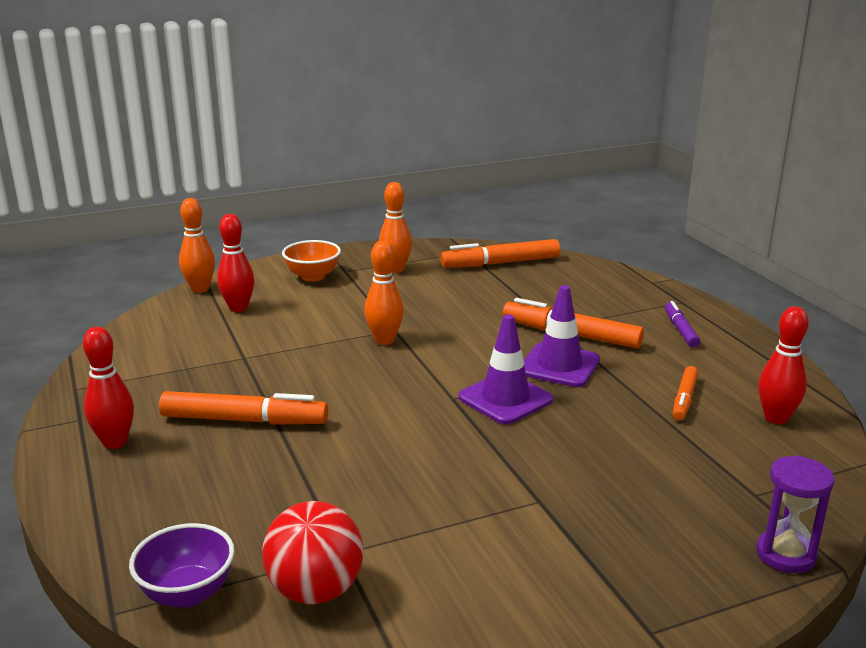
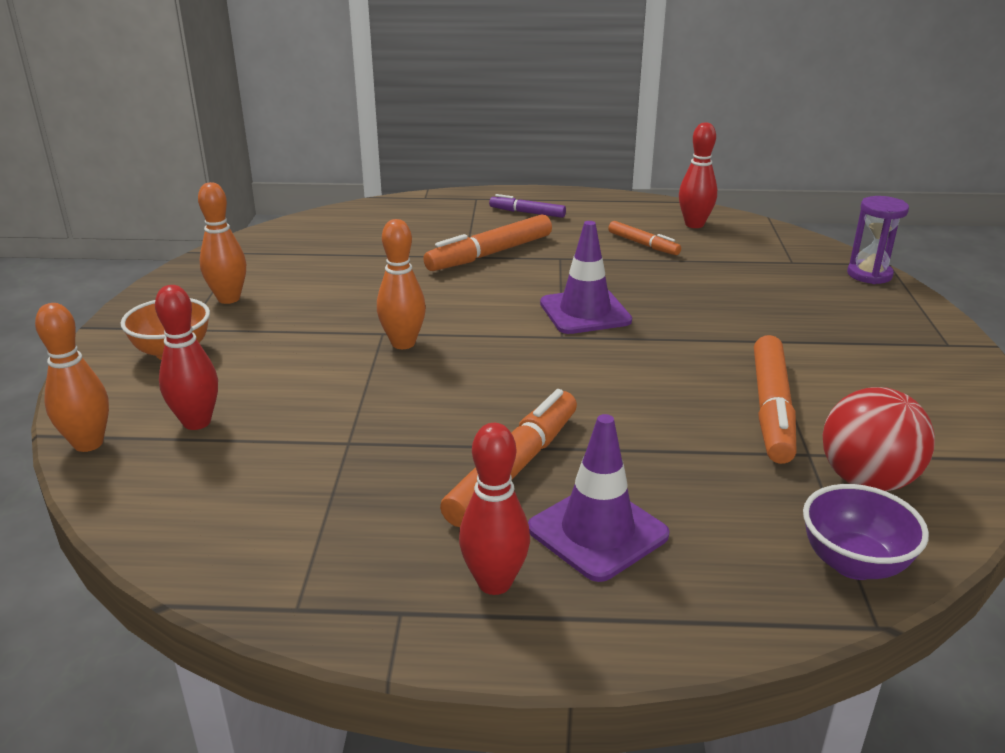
camera: 65 degrees left, 5 degrees up
(501, 263) = (295, 244): orange marker -> orange marker (772, 409)
(559, 365) = (544, 274): purple traffic cone -> purple traffic cone (597, 532)

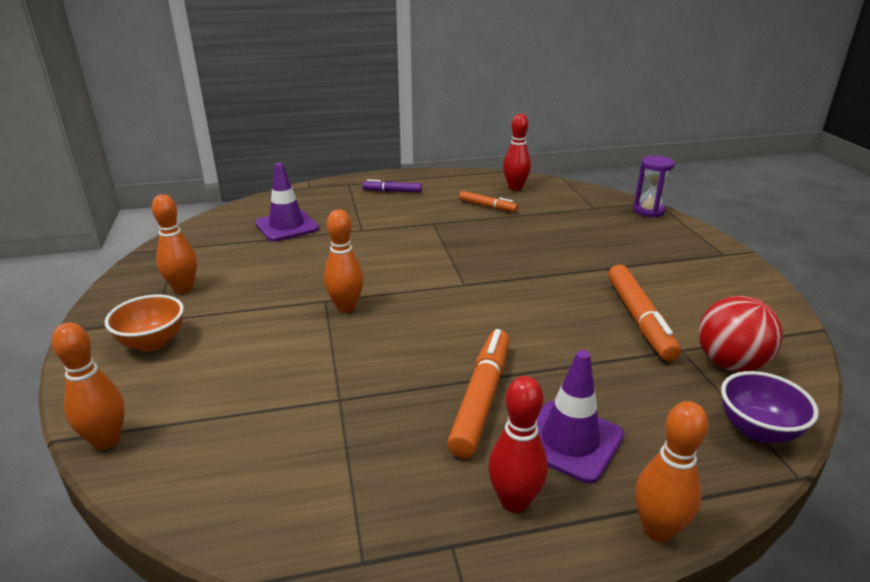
camera: 15 degrees left, 0 degrees up
(197, 422) = (200, 403): red bowling pin -> none
(490, 254) = (380, 226): orange marker -> none
(585, 312) = (472, 263): purple traffic cone -> purple traffic cone (287, 226)
(651, 645) = (657, 529): none -> orange bowling pin

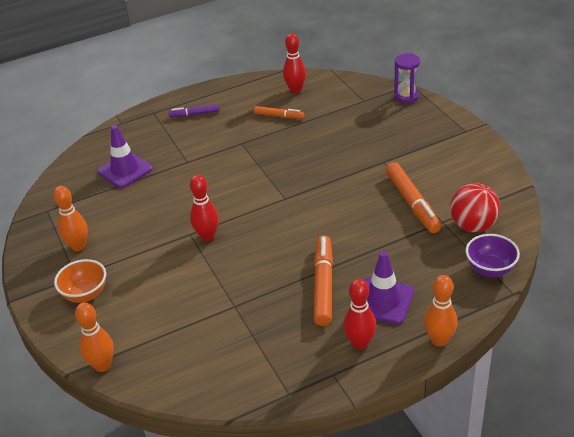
camera: 10 degrees left, 10 degrees up
(346, 307) = (207, 236): orange bowling pin -> red bowling pin

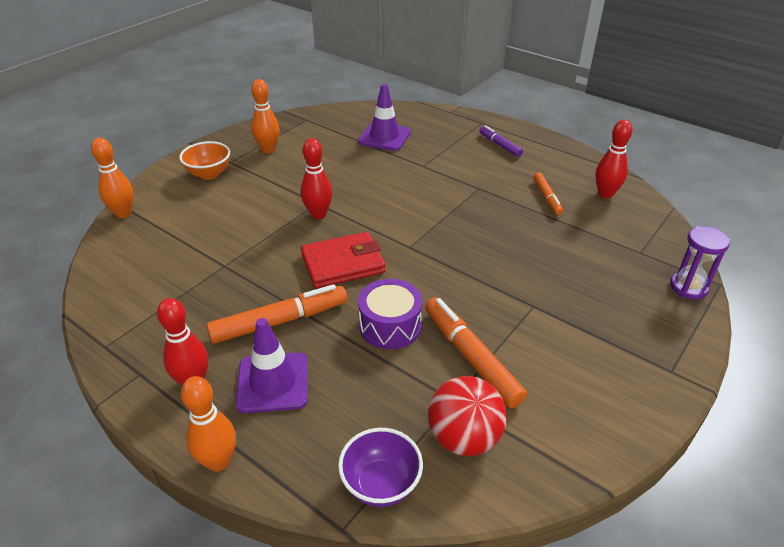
camera: 60 degrees right, 0 degrees up
(280, 237) = (343, 263): none -> red wallet
(362, 230) = (390, 326): none -> purple drum
(412, 203) = (471, 357): orange marker -> orange marker turned 105 degrees clockwise

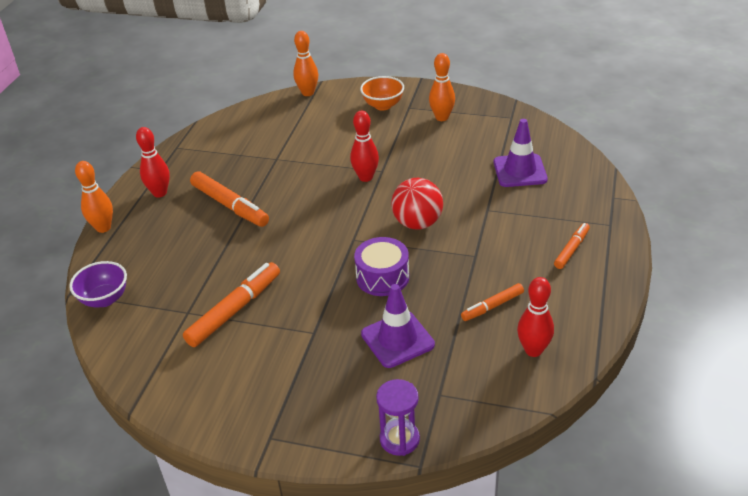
camera: 70 degrees right, 0 degrees up
(273, 382) = (172, 224): purple traffic cone -> purple traffic cone (397, 339)
(343, 263) = (309, 212): red wallet -> none
(390, 326) = (250, 258): purple drum -> purple drum (382, 277)
(464, 438) = (154, 327): red ball -> red ball (417, 223)
(500, 145) = (571, 249): purple marker -> orange marker

